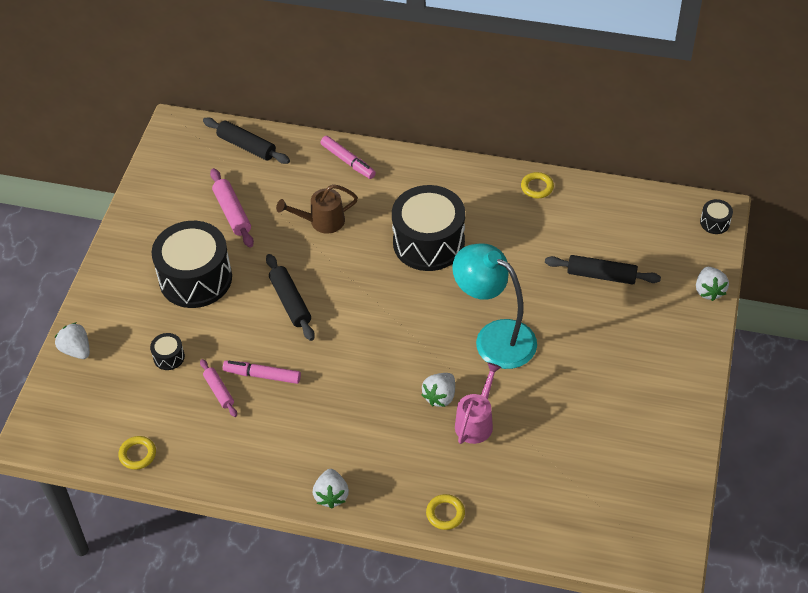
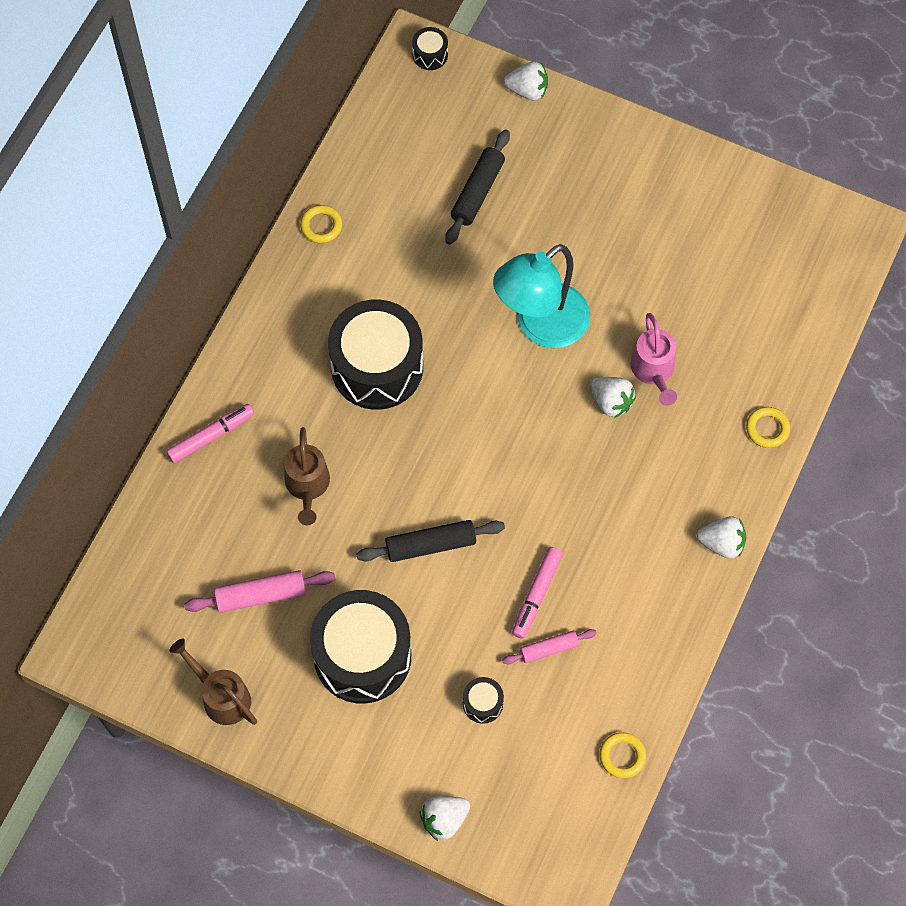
camera: 80 degrees left, 15 degrees up
(154, 207) = (221, 696): none -> brown watering can
(247, 146) = (143, 560): black rolling pin -> none
(476, 421) = (654, 371): pink watering can -> pink watering can turned 135 degrees counterclockwise

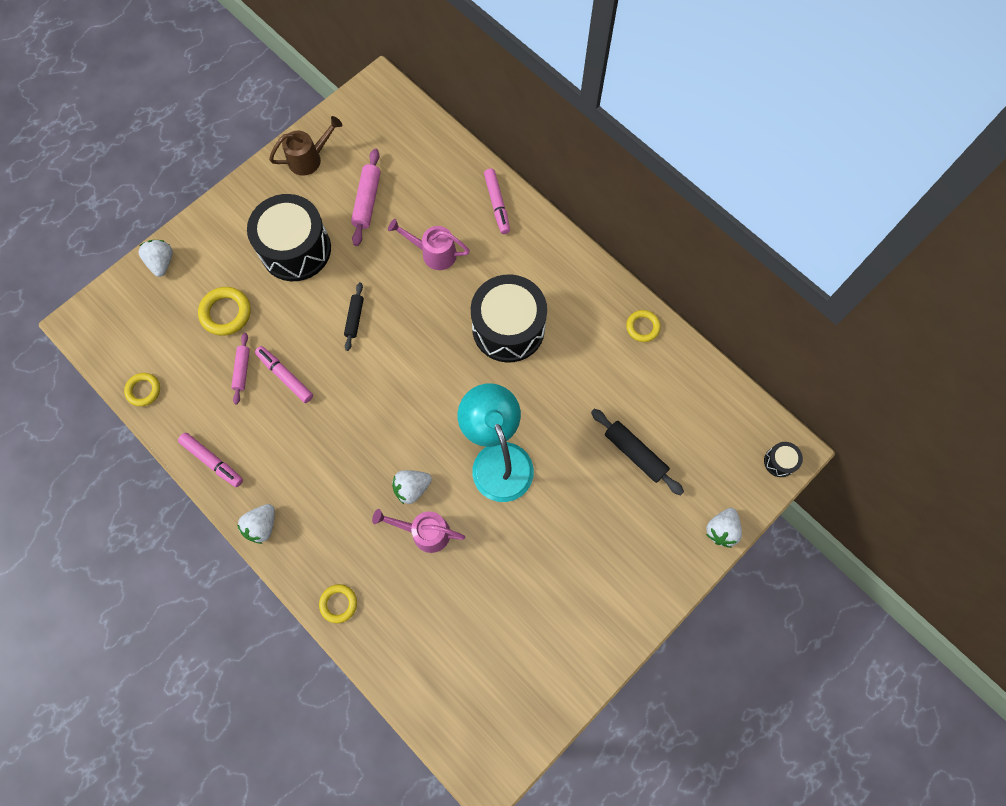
camera: 110 degrees right, 5 degrees up
(307, 486) = (433, 253): brown watering can -> pink watering can
(431, 545) = (354, 318): black rolling pin -> black rolling pin, size x0.64
(482, 703) = (226, 313): black drum -> yellow ring
(673, 632) = (212, 461): none -> pink marker

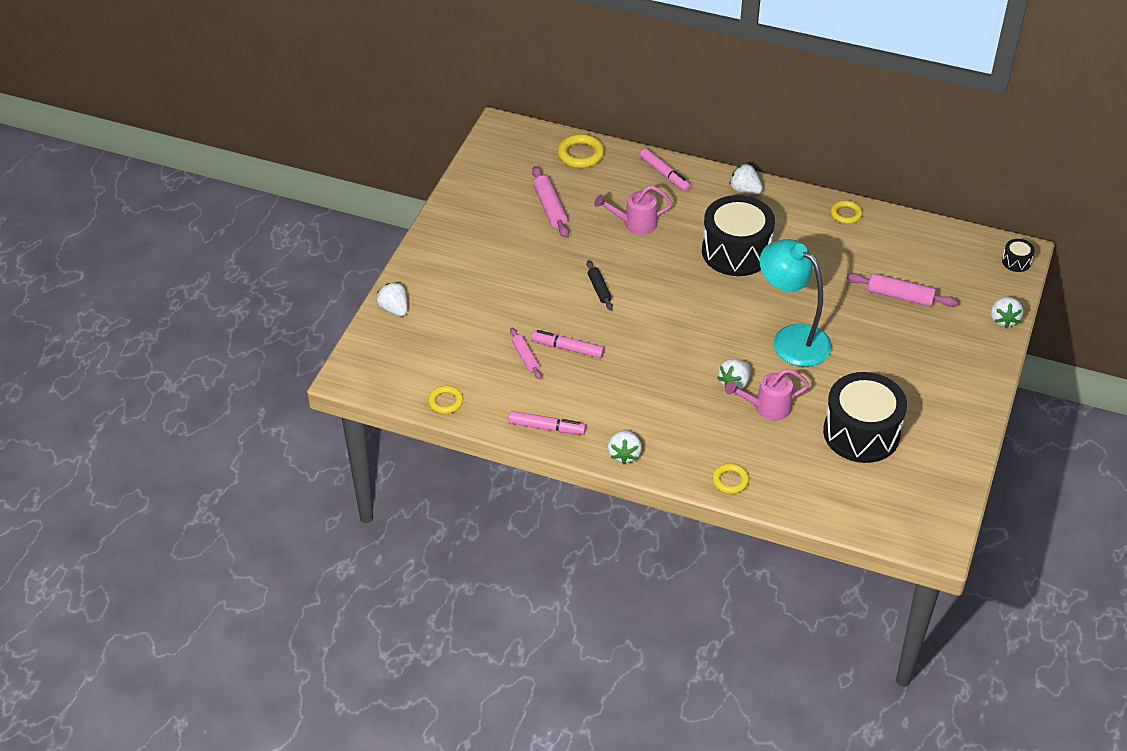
camera: 25 degrees left, 25 degrees down
(226, 313) = (480, 324): yellow ring -> yellow ring (580, 154)
(295, 249) = (510, 260): black drum -> black drum (861, 433)
(309, 159) = (476, 195): brown watering can -> none
(561, 255) = (744, 190): none -> white strawberry
(635, 453) = (900, 296): black rolling pin -> pink rolling pin

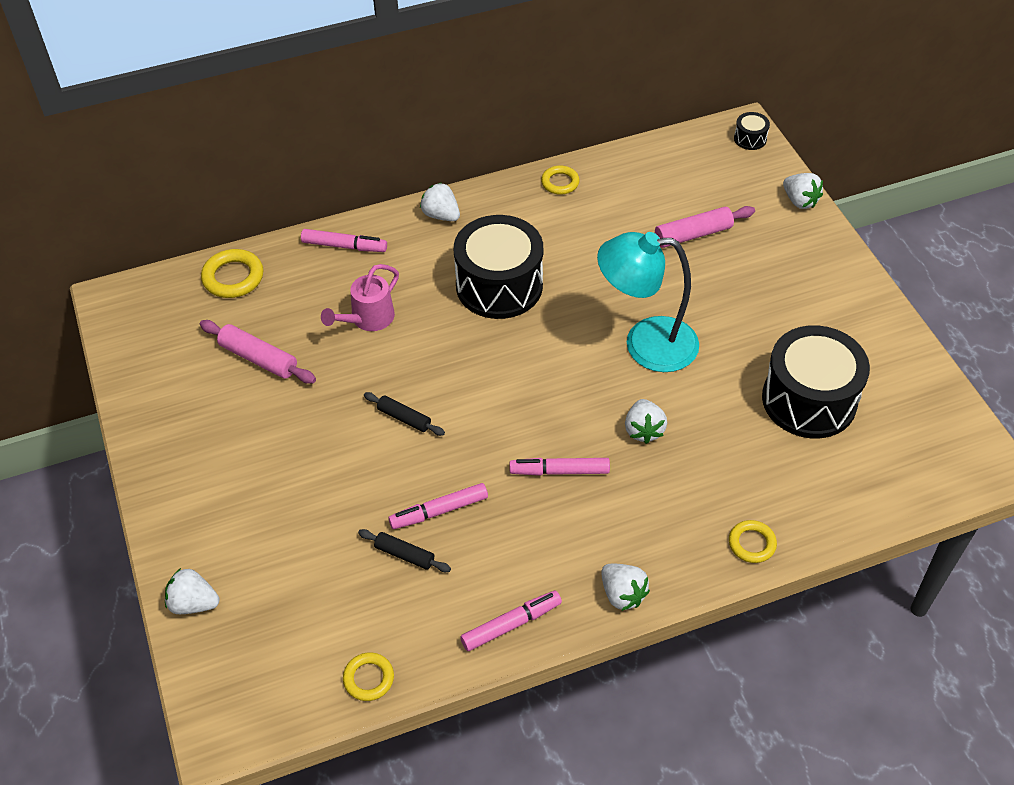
camera: 40 degrees left, 5 degrees up
(525, 357) = (404, 555): pink rolling pin -> black rolling pin
(659, 372) = (559, 471): none -> pink marker
(744, 190) = (441, 215): white strawberry -> white strawberry turned 45 degrees clockwise
(767, 407) = (700, 435): pink watering can -> none

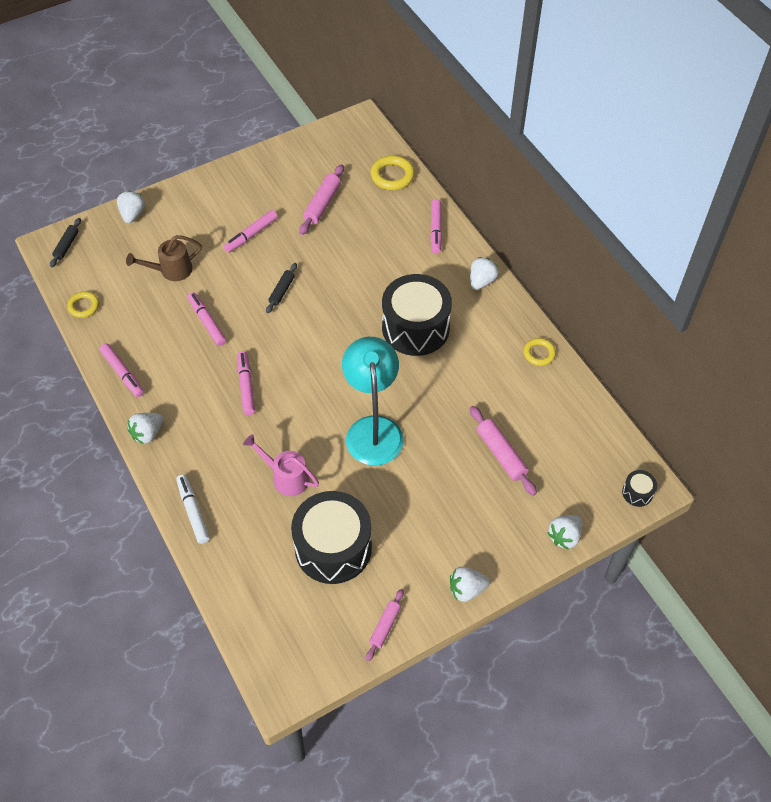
camera: 80 degrees right, 5 degrees up
(289, 446) = (251, 235): none -> pink marker
(328, 553) = (171, 270): none -> brown watering can
(367, 319) = (367, 255): pink watering can -> pink watering can (286, 477)
(404, 555) = (172, 309): black rolling pin -> black rolling pin (66, 245)
(643, 430) = (289, 434): white strawberry -> white strawberry (466, 589)
(752, 544) = (193, 511): yellow ring -> white marker
(909, 363) = (385, 626): none -> pink rolling pin

